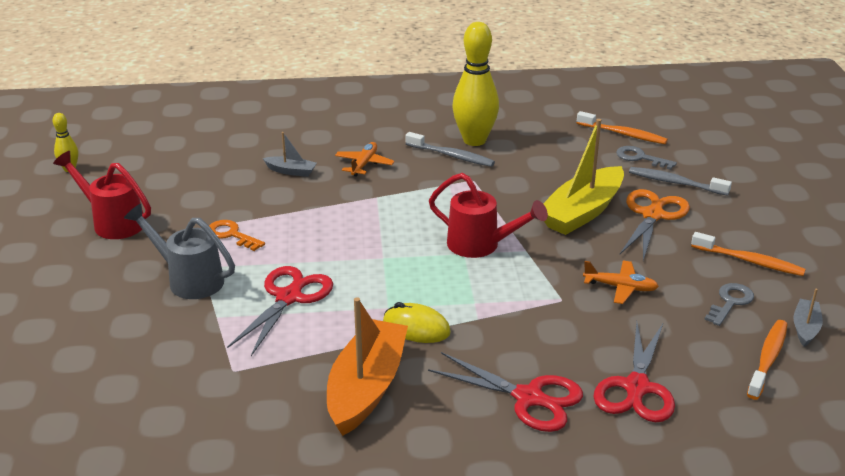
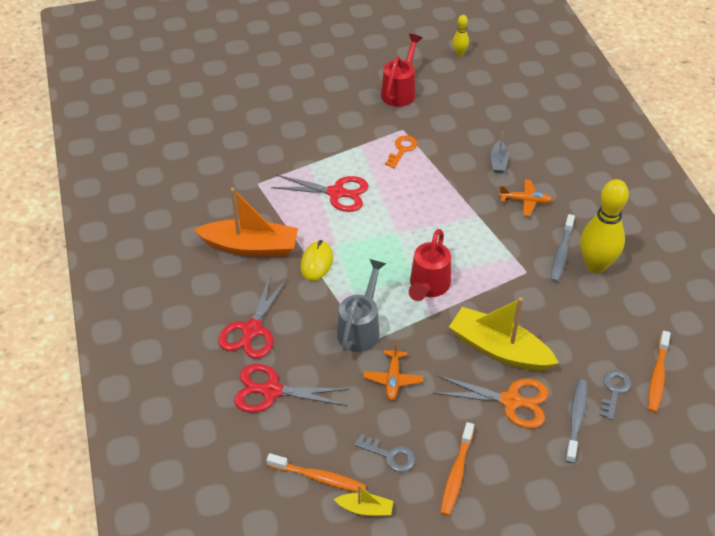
camera: 80 degrees right, 15 degrees up
(189, 279) = (345, 142): grey watering can -> grey watering can (361, 328)
(805, 328) = (365, 509): grey boat -> yellow boat

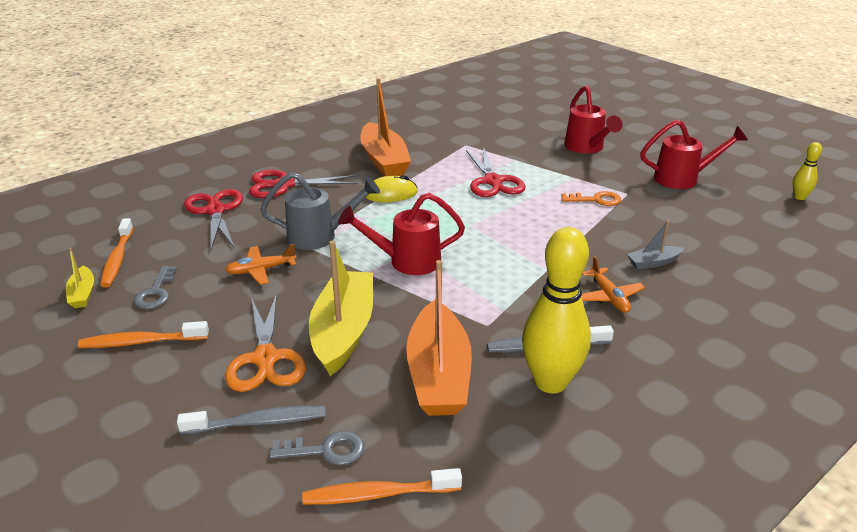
camera: 65 degrees right, 15 degrees down
(316, 116) = (586, 148): none -> red watering can
(566, 314) = (438, 374): none -> orange boat

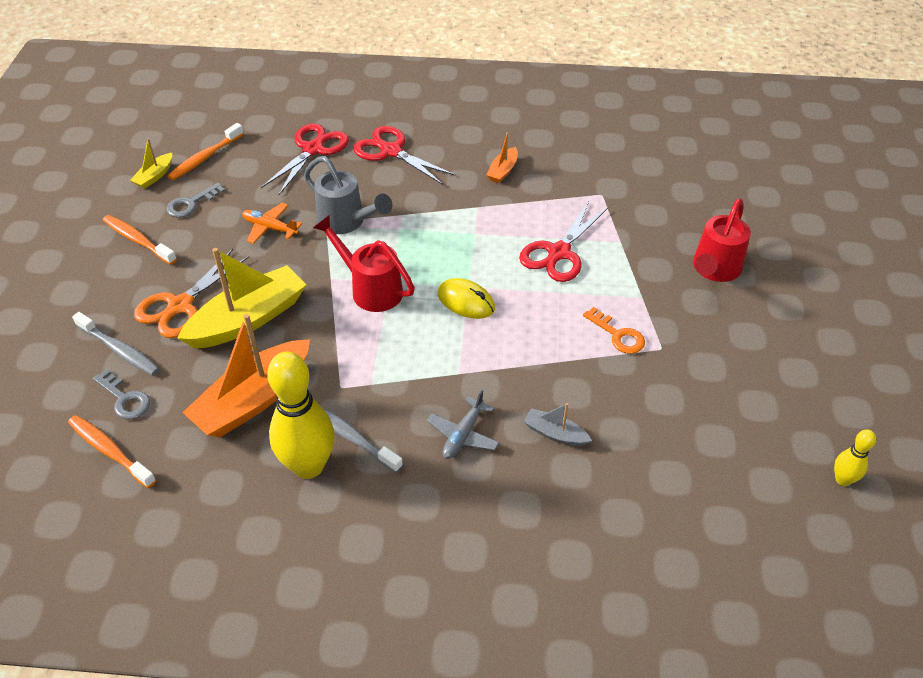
camera: 45 degrees right, 15 degrees up
(384, 160) = (503, 171): orange boat -> orange boat, size x0.47
(390, 194) = (455, 212): yellow mouse -> yellow mouse (466, 301)
(609, 297) = (463, 435): orange plane -> grey plane
(683, 179) = (750, 371): red watering can -> none

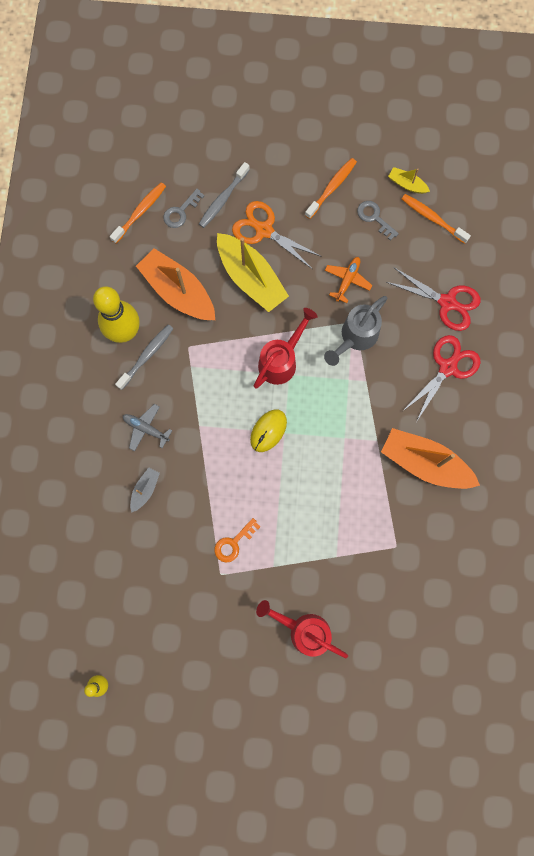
camera: 90 degrees right, 30 degrees up
(503, 171) = (425, 463): orange boat -> orange boat, size x2.14
(559, 253) = (322, 505): red scissors -> none

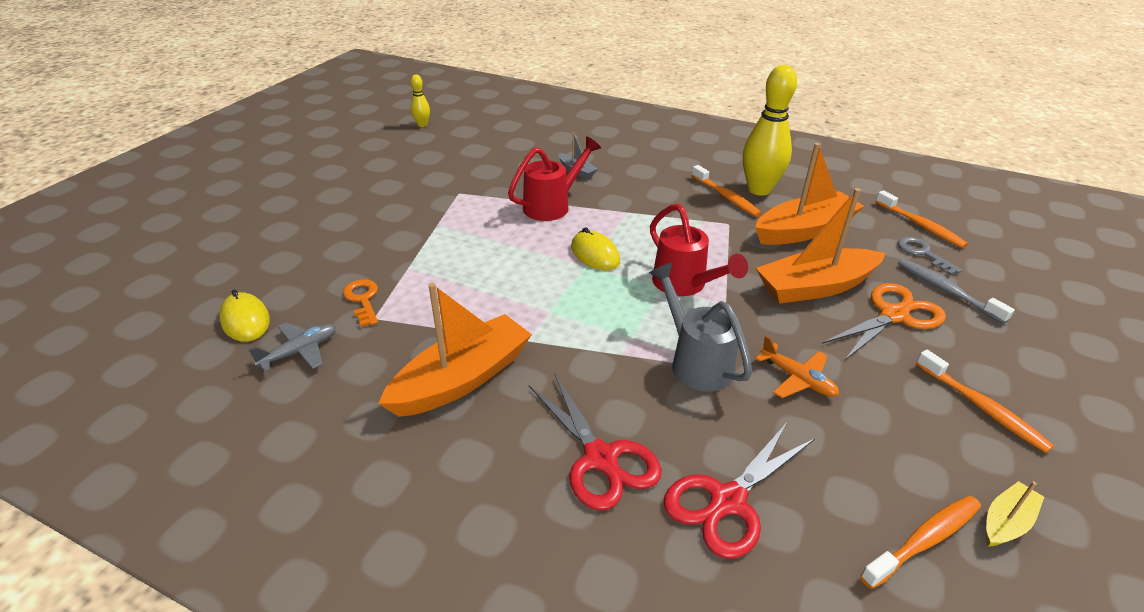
camera: 110 degrees right, 40 degrees down
(146, 428) = (641, 182): grey plane -> grey plane (300, 351)
(147, 356) = (726, 197): grey toothbrush -> orange toothbrush
(233, 543) = (483, 206): orange key -> orange key (362, 299)
(251, 278) = (815, 287): yellow boat -> orange boat
(304, 630) = (353, 227): red watering can -> red watering can (552, 206)
(374, 218) = (921, 447): grey key -> none
(434, 630) = (245, 320): none -> yellow mouse

